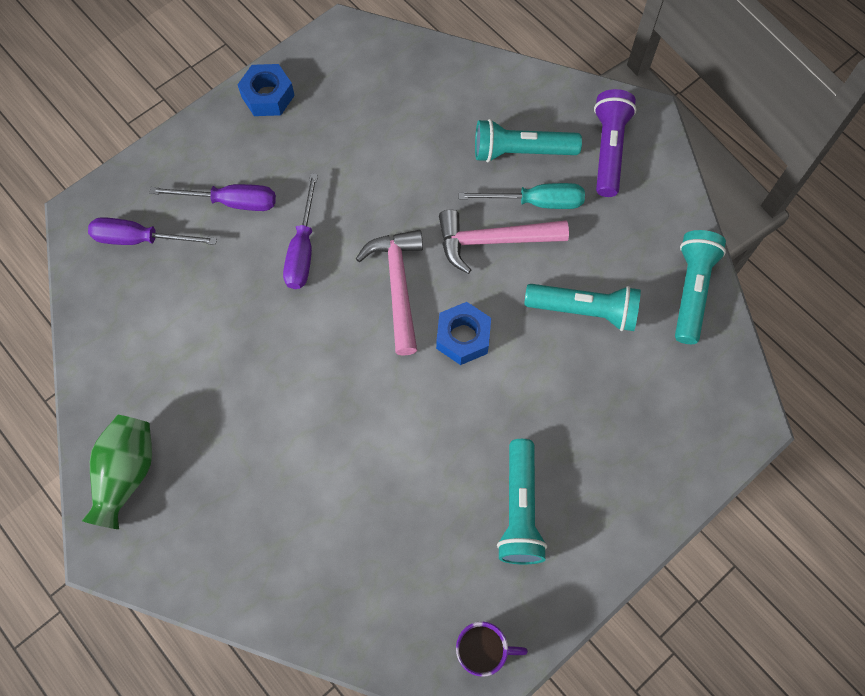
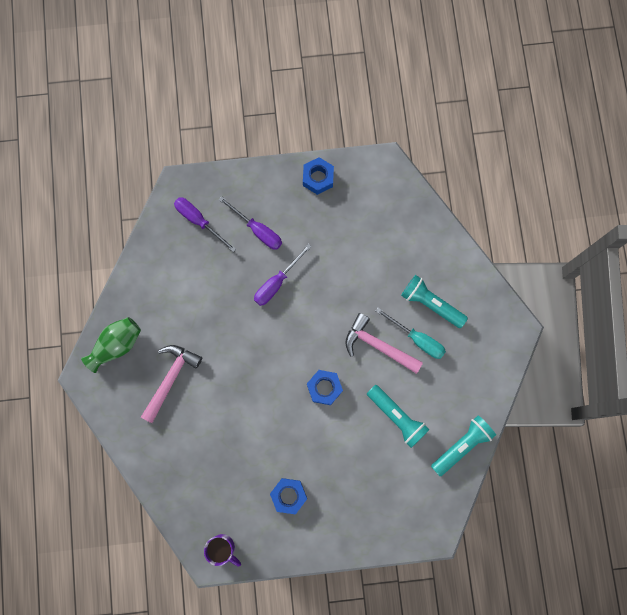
camera: 35 degrees right, 10 degrees up
(398, 286) = (311, 337): pink hammer -> pink hammer (171, 379)
(520, 509) = (288, 495): turquoise flashlight -> blue nut
(608, 150) = (480, 335): purple flashlight -> none

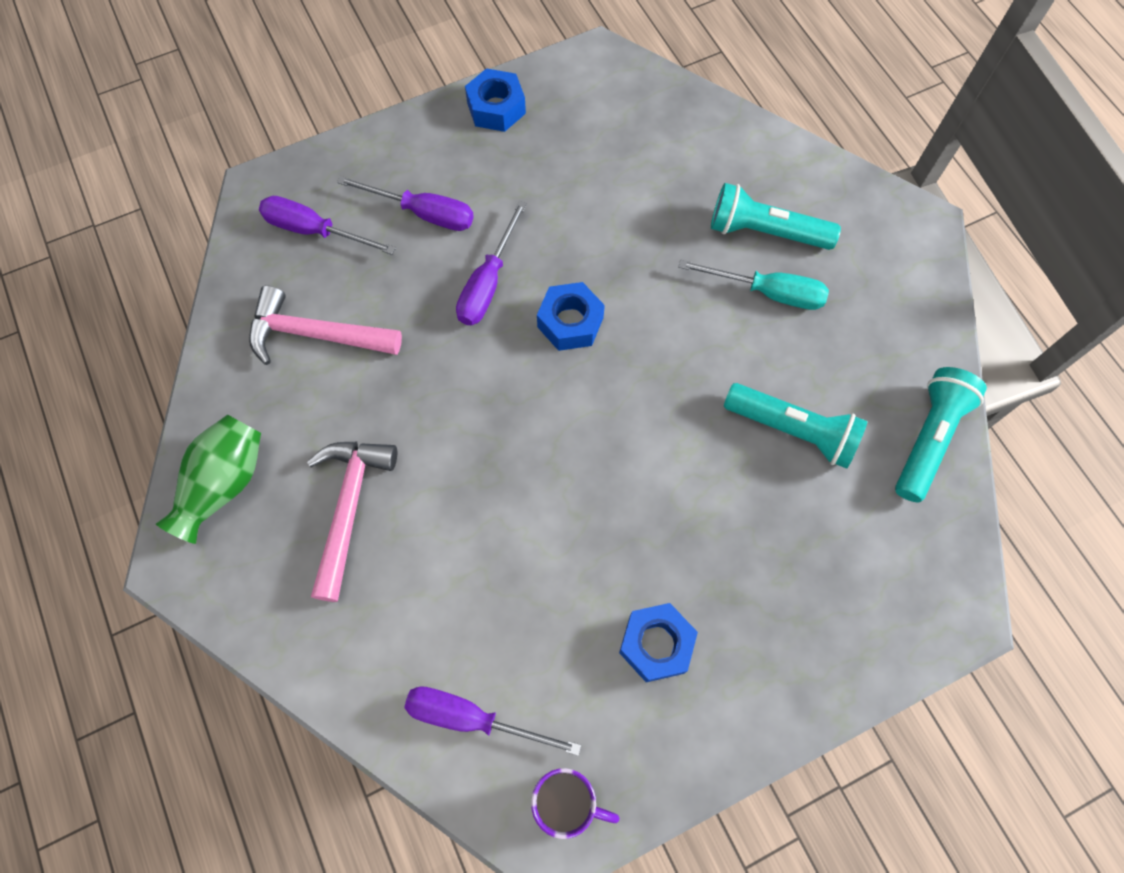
camera: 20 degrees left, 10 degrees down
(194, 497) = (472, 718): none -> purple screwdriver
(324, 388) = (642, 426): blue nut -> blue nut (570, 322)
(378, 345) = (706, 324): pink hammer -> pink hammer (316, 334)

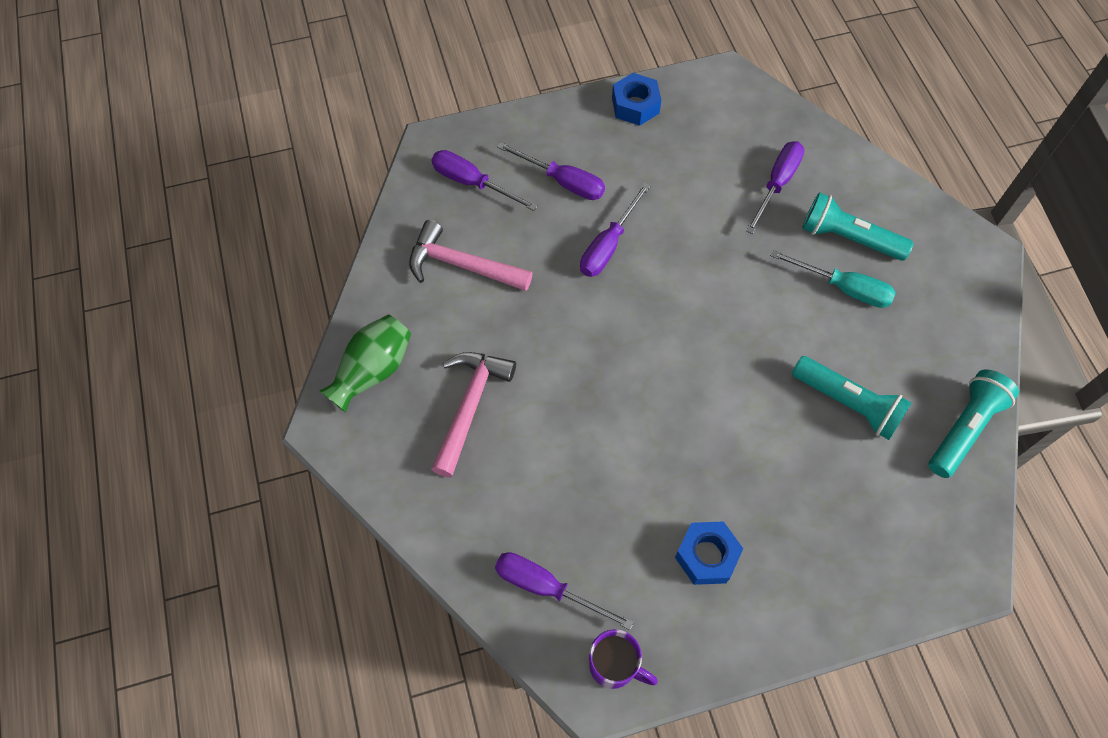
camera: 10 degrees right, 5 degrees down
(570, 322) = (672, 287): blue nut -> none
(674, 179) = (777, 184): none -> purple screwdriver

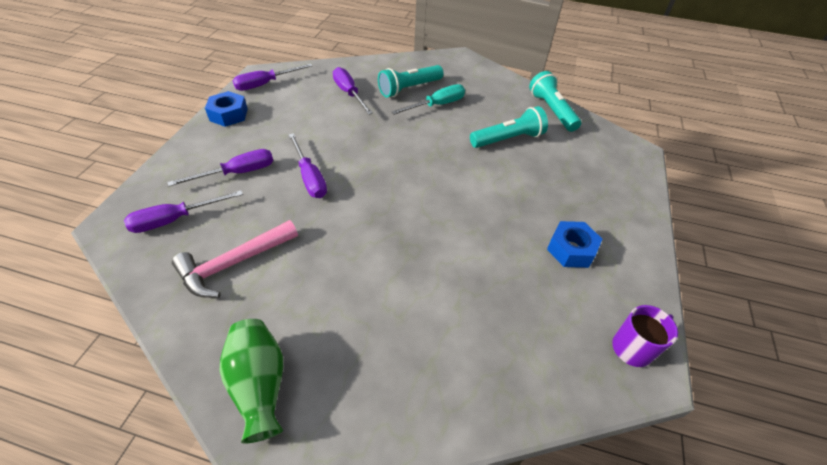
camera: 60 degrees left, 15 degrees down
(470, 406) = (358, 326): pink hammer -> none
(546, 587) = (548, 358): purple screwdriver -> purple screwdriver (265, 84)

